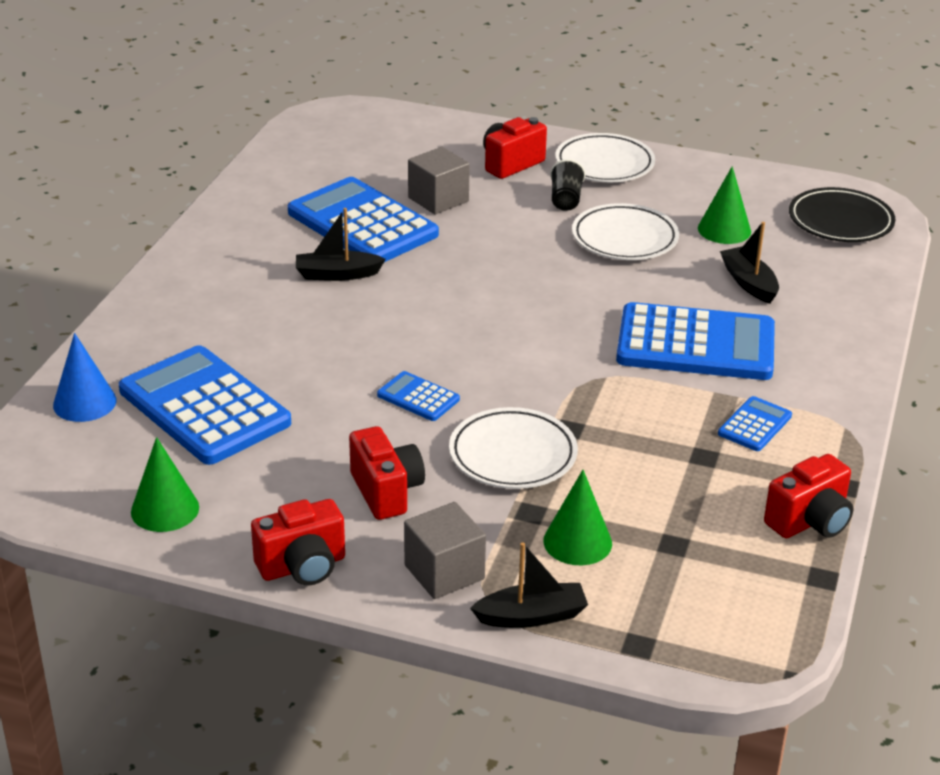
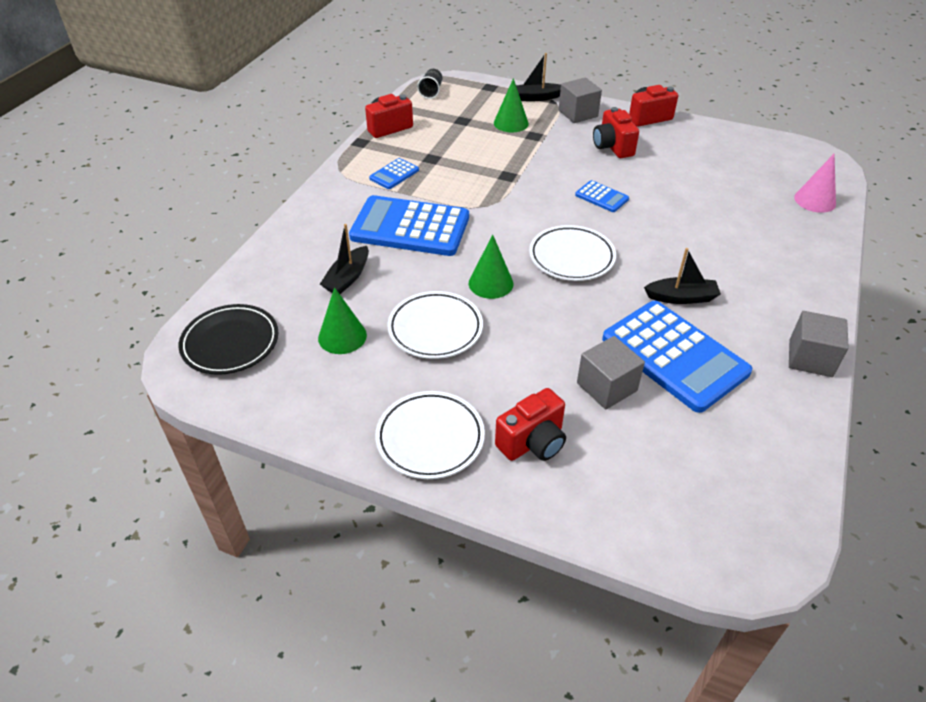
camera: 175 degrees left, 10 degrees up
(84, 402) = (815, 200): blue cone -> pink cone
(165, 509) = (730, 143): green cone -> green cone (491, 283)
(204, 407) = (736, 195): blue calculator -> none
(216, 225) = (810, 358): none -> grey cube
(513, 455) = (542, 163): white plate -> white plate (571, 257)
(566, 199) = (480, 382): black cup -> black cup (431, 92)
(749, 283) = (347, 278): black boat -> black boat turned 45 degrees clockwise

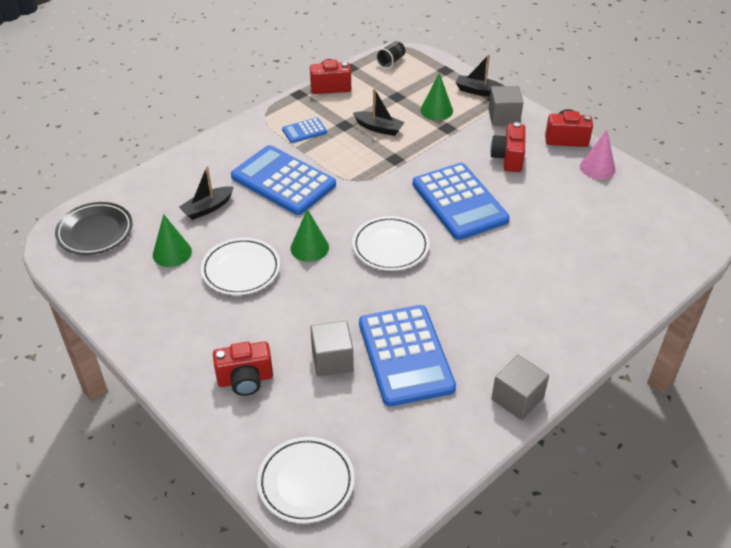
camera: 25 degrees right, 0 degrees up
(430, 438) = (177, 349): white plate -> white plate (306, 482)
(601, 197) = (459, 202): blue calculator -> blue calculator, size x2.21
(681, 297) = (452, 311): black boat -> black boat (379, 128)
(815, 200) = (654, 265): pink cone -> pink cone (597, 168)

